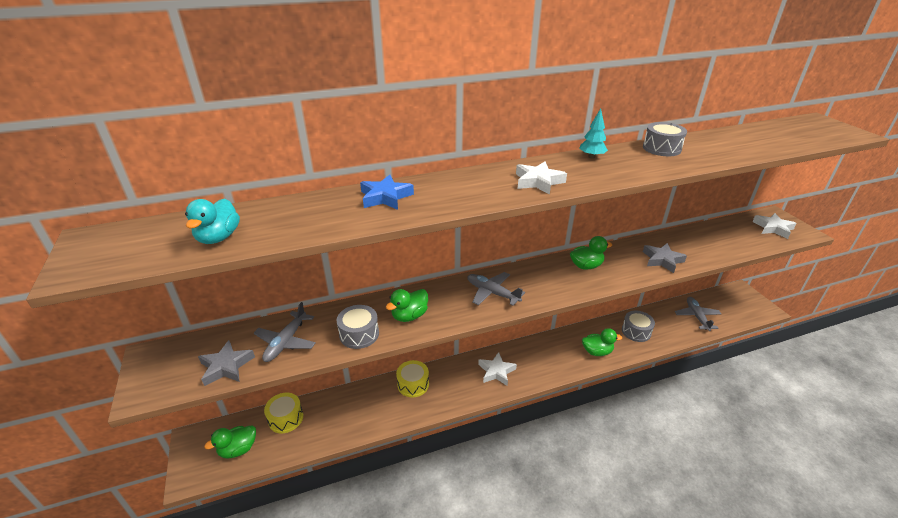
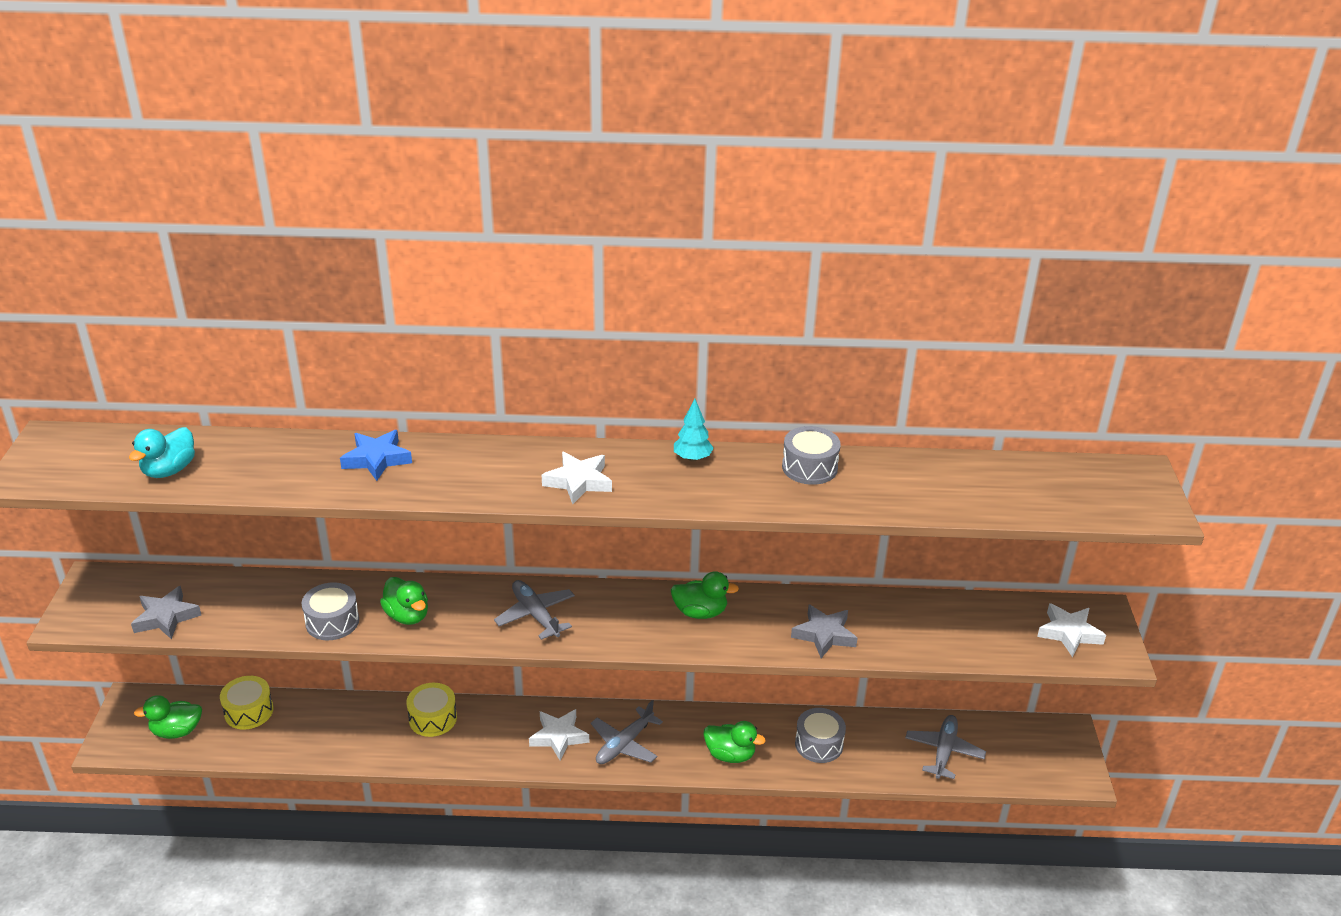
camera: 20 degrees right, 0 degrees up
(286, 342) = (244, 607): grey plane -> grey plane (624, 744)
(409, 316) = (407, 616): green duck -> green duck turned 105 degrees counterclockwise

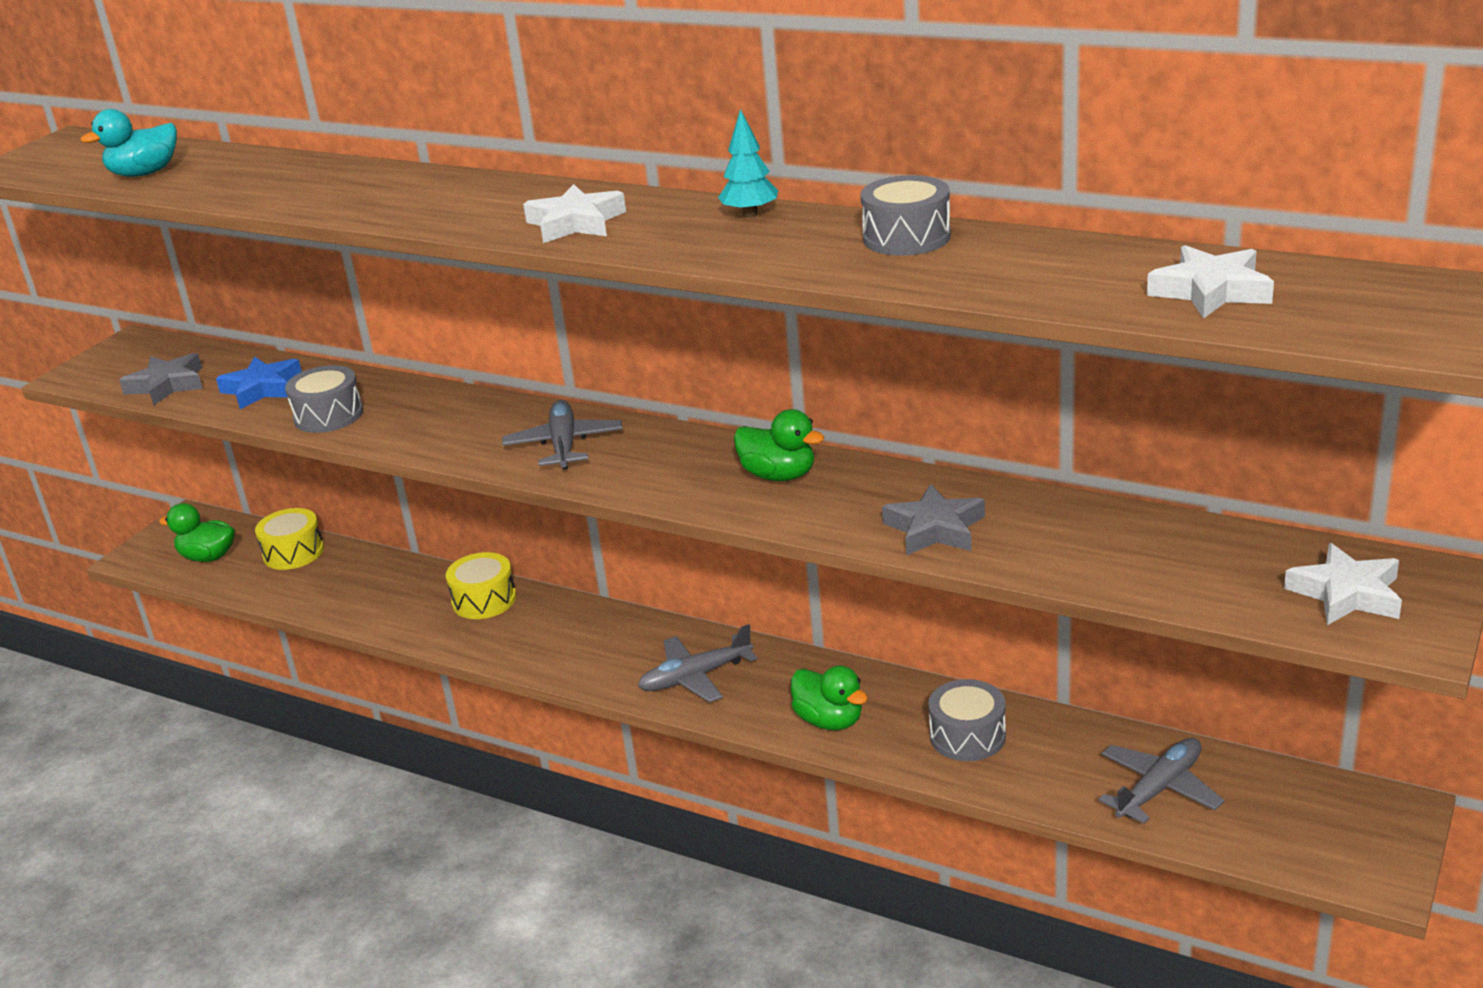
camera: 30 degrees right, 5 degrees down
(377, 459) = (365, 183): blue star -> blue star (262, 389)
(407, 616) = (415, 422): green duck -> none
(559, 737) = (619, 651): white star -> white star (1211, 291)

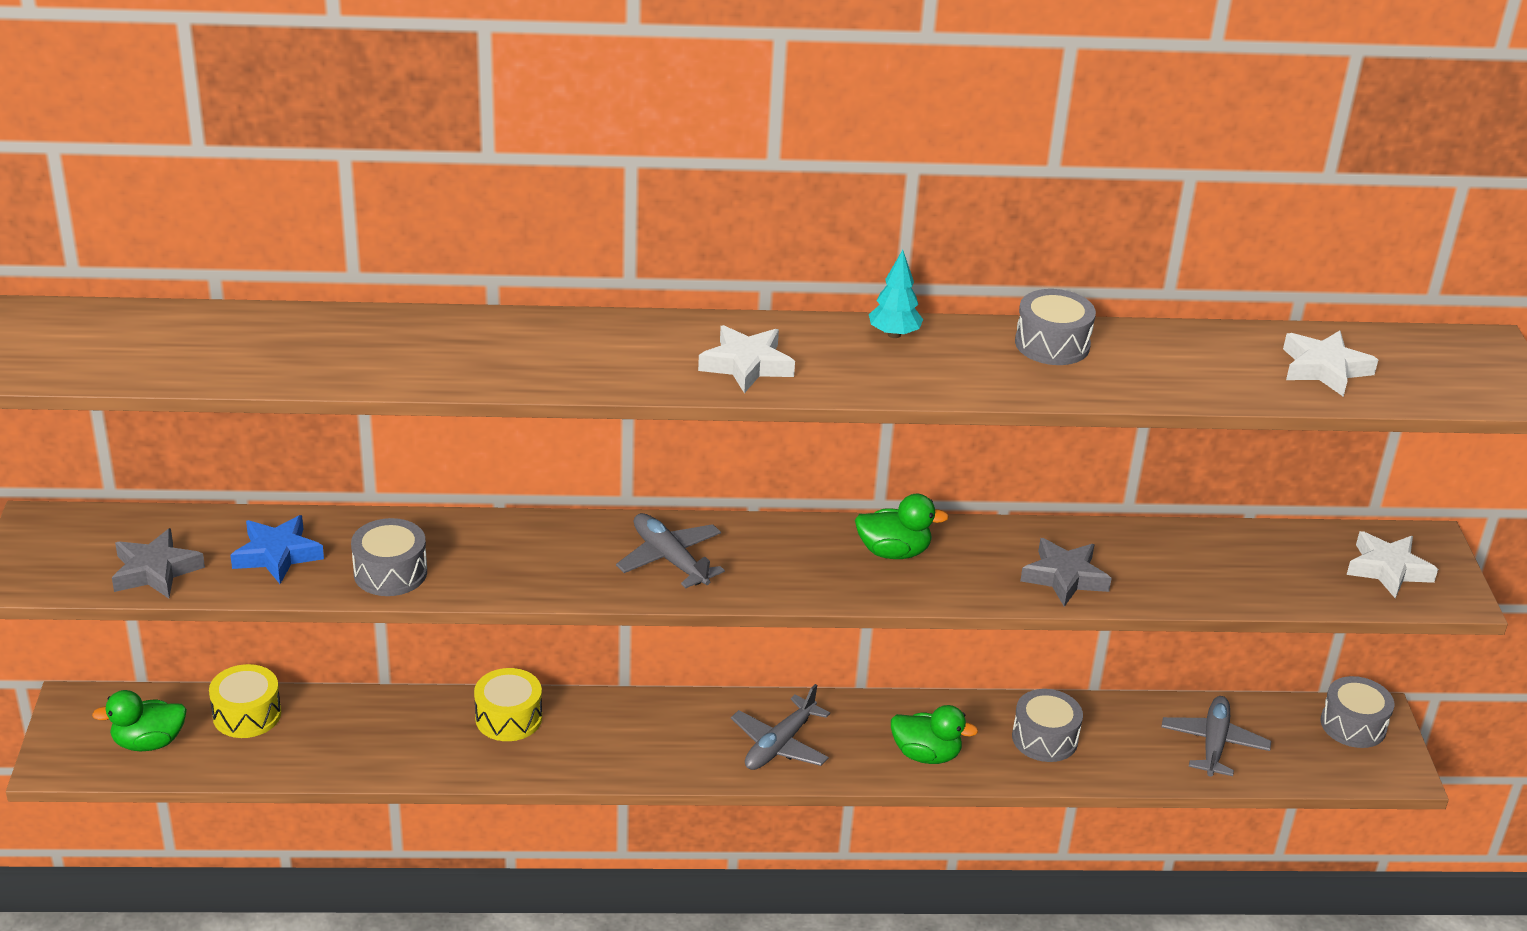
camera: 35 degrees left, 5 degrees up
(144, 173) = (181, 356): turquoise duck -> none
(1356, 812) = (1353, 725): none -> grey drum

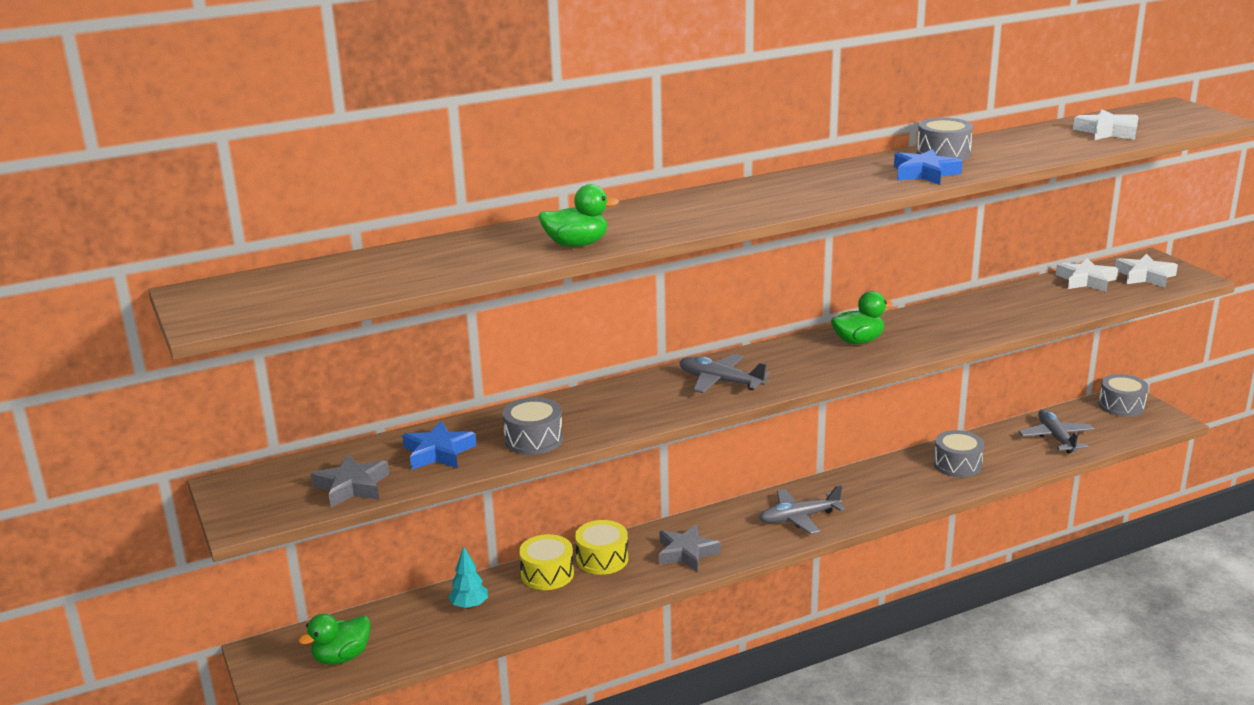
camera: 20 degrees left, 10 degrees down
(247, 714) = (405, 616): yellow drum -> yellow drum (547, 574)
(746, 365) = (773, 200): white star -> white star (1086, 280)
(779, 745) = (799, 518): grey plane -> grey plane turned 60 degrees clockwise
(894, 334) = (844, 169): turquoise tree -> turquoise tree (469, 606)
(926, 755) = (895, 495): green duck -> green duck (576, 244)
(985, 375) = (925, 173): none -> blue star
(1064, 577) = (973, 326): grey star -> grey star (686, 553)

